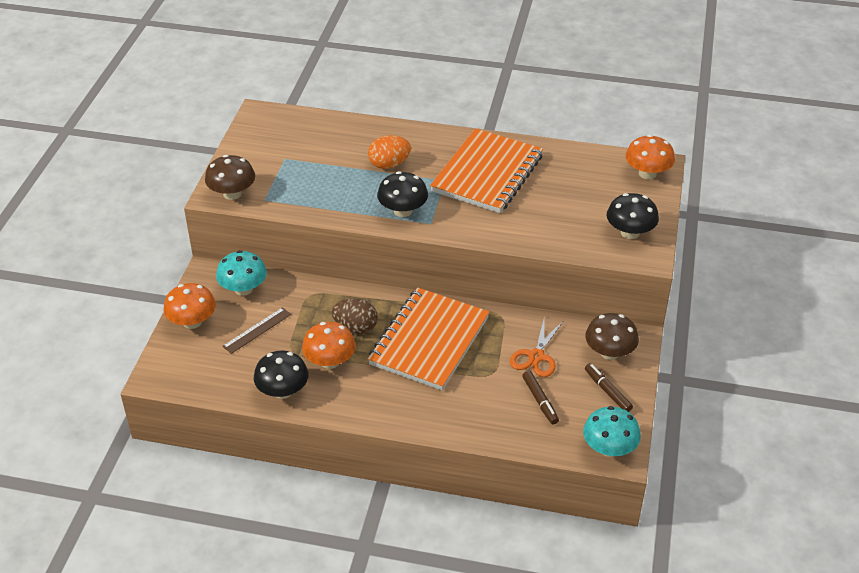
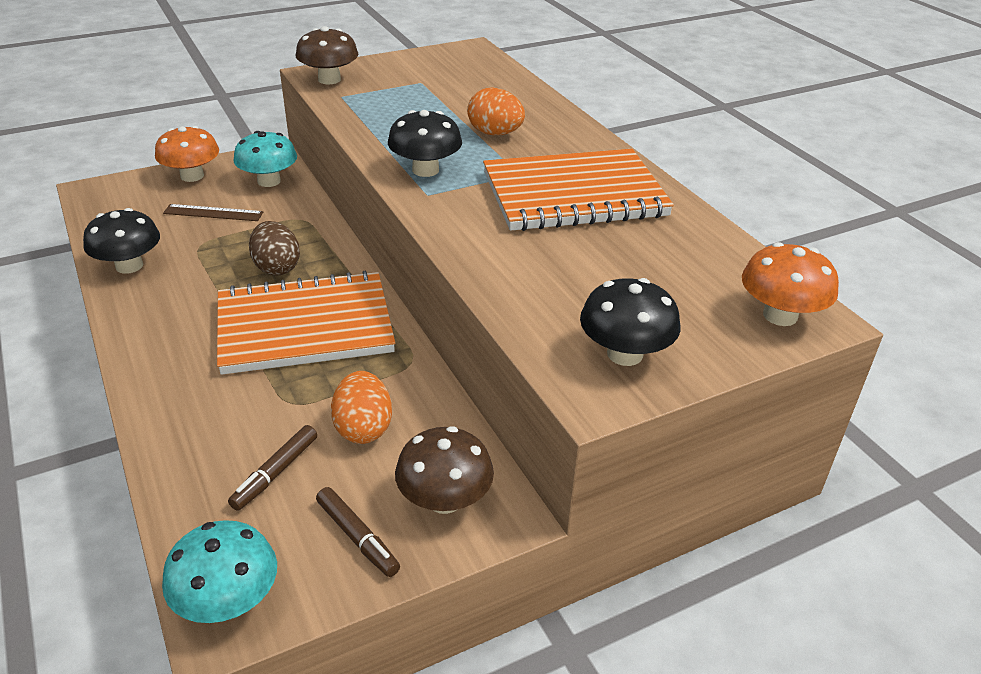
camera: 50 degrees right, 5 degrees down
(330, 361) = (204, 274): orange mushroom -> none
(536, 356) = (363, 428): orange scissors -> orange egg
(607, 391) = (357, 537): brown marker -> brown marker turned 120 degrees clockwise

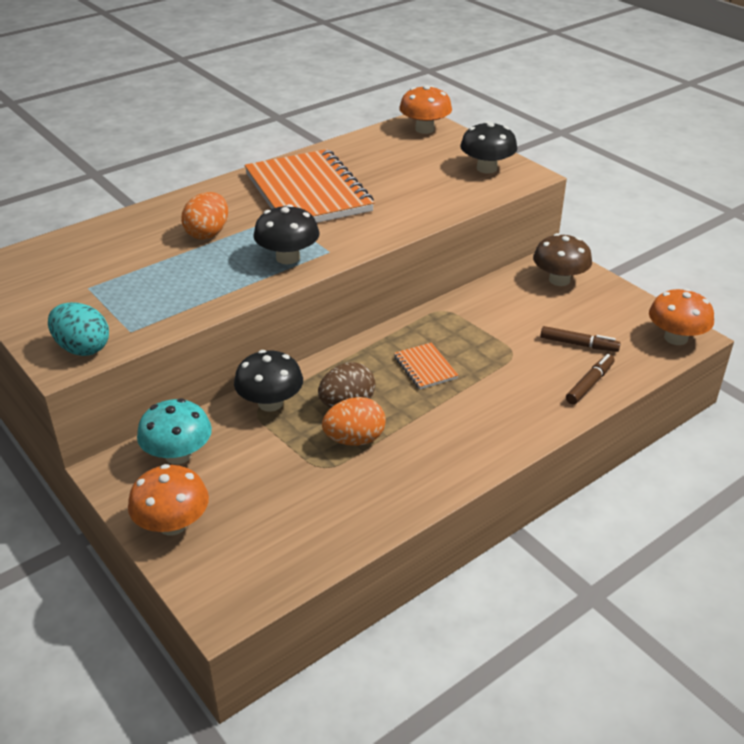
camera: 100 degrees left, 0 degrees up
(129, 266) = (376, 506): black mushroom -> black mushroom (270, 403)
(213, 213) = (257, 477): brown ruler -> none
(228, 601) = (676, 338): turquoise mushroom -> orange mushroom
(305, 326) = (425, 368): orange notebook -> orange notebook, size x0.42
(329, 79) = (82, 348): brown mushroom -> turquoise egg
(357, 537) = (605, 304): brown marker -> brown marker (589, 384)
(363, 428) = (520, 318): orange egg -> orange egg (354, 439)

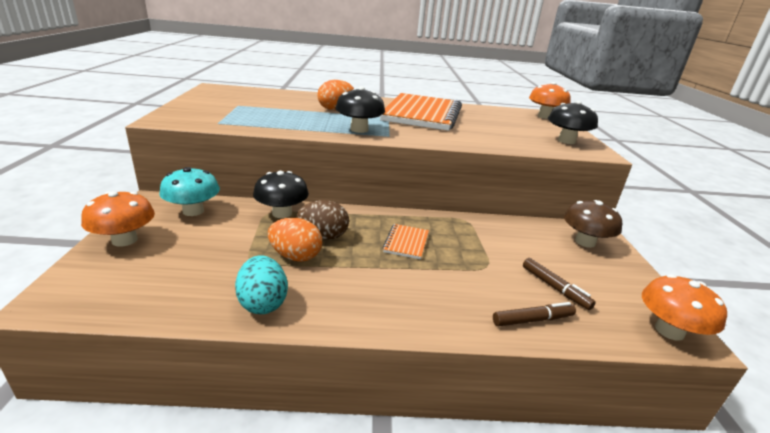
camera: 35 degrees right, 10 degrees down
(82, 348) = (182, 119): turquoise egg -> turquoise egg (263, 303)

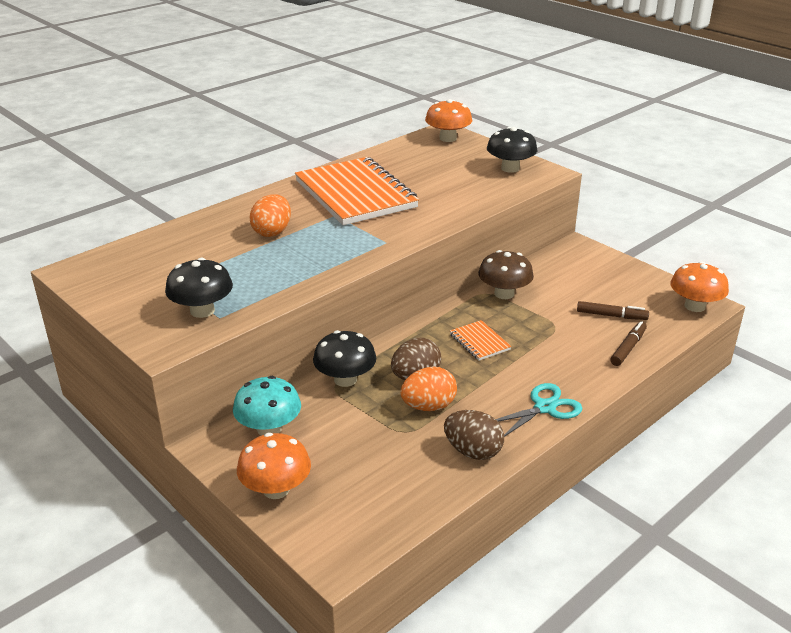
camera: 40 degrees left, 5 degrees up
(263, 303) = (473, 451): turquoise egg -> brown egg
(359, 129) = (350, 249): black mushroom -> black mushroom (202, 311)
(373, 313) = (545, 408): none -> turquoise scissors
(585, 242) = (583, 263): brown mushroom -> brown mushroom (504, 293)

